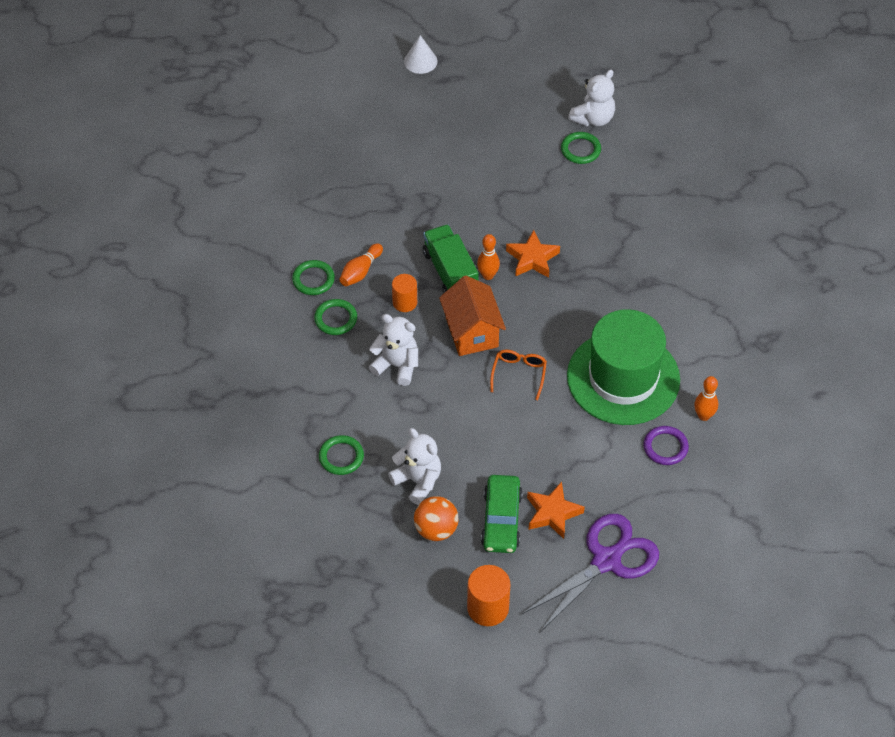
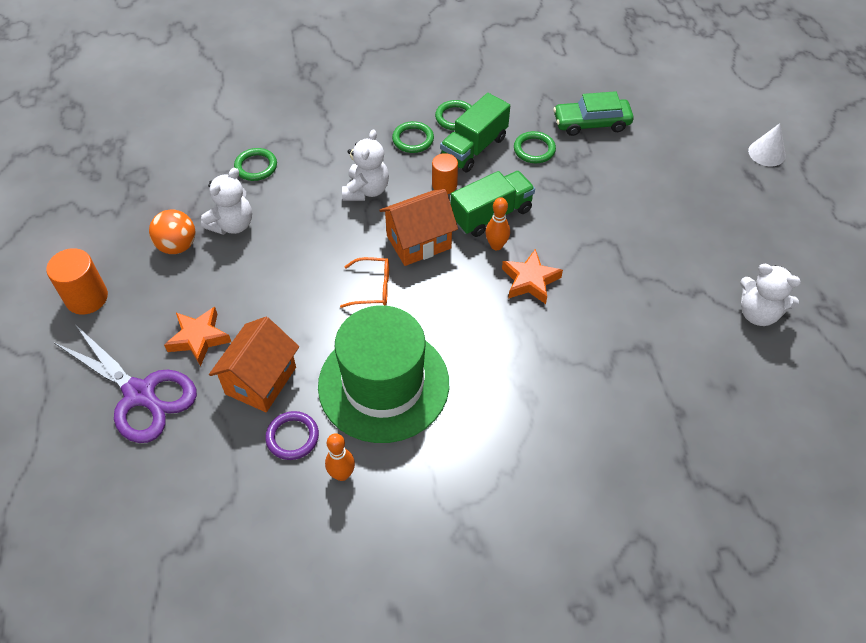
camera: 80 degrees right, 0 degrees up
(360, 271) = (474, 148): orange bowling pin -> green truck
(501, 520) = (189, 296): green car -> green car (591, 123)
(580, 150) = (704, 306): green ring -> green ring (534, 149)
(606, 467) = (261, 380): none -> orange house

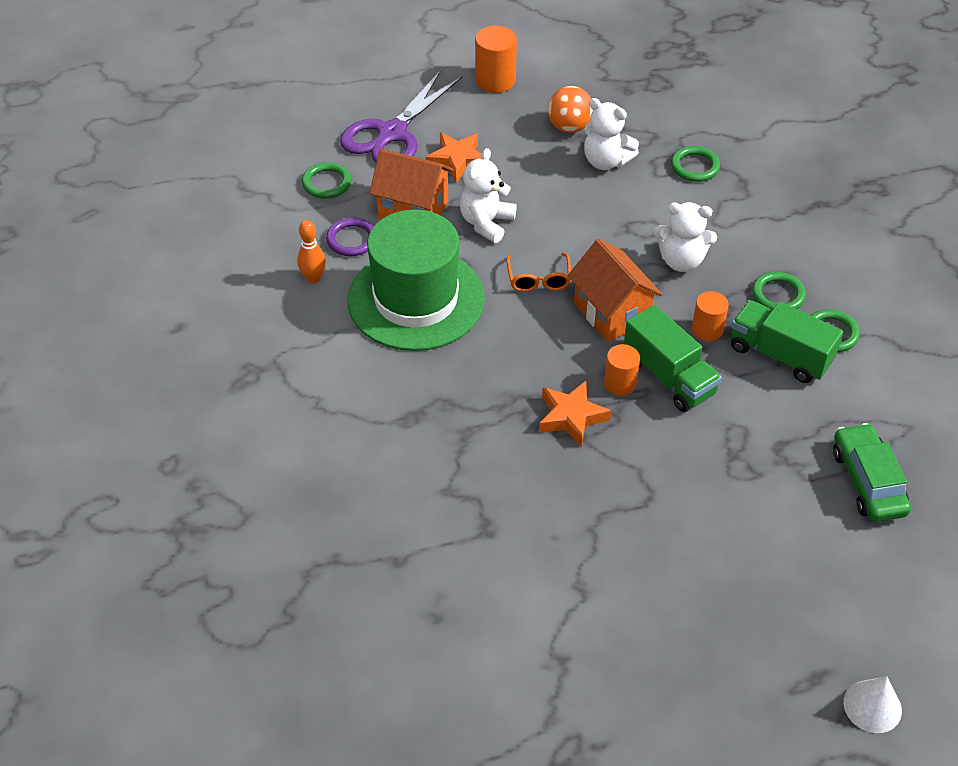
camera: 85 degrees right, 5 degrees down
(496, 245) = (620, 383): orange bowling pin -> orange cylinder
(534, 149) = (795, 417): green ring -> green ring (326, 183)
(758, 313) = (556, 660): white teddy bear -> white teddy bear (486, 223)

